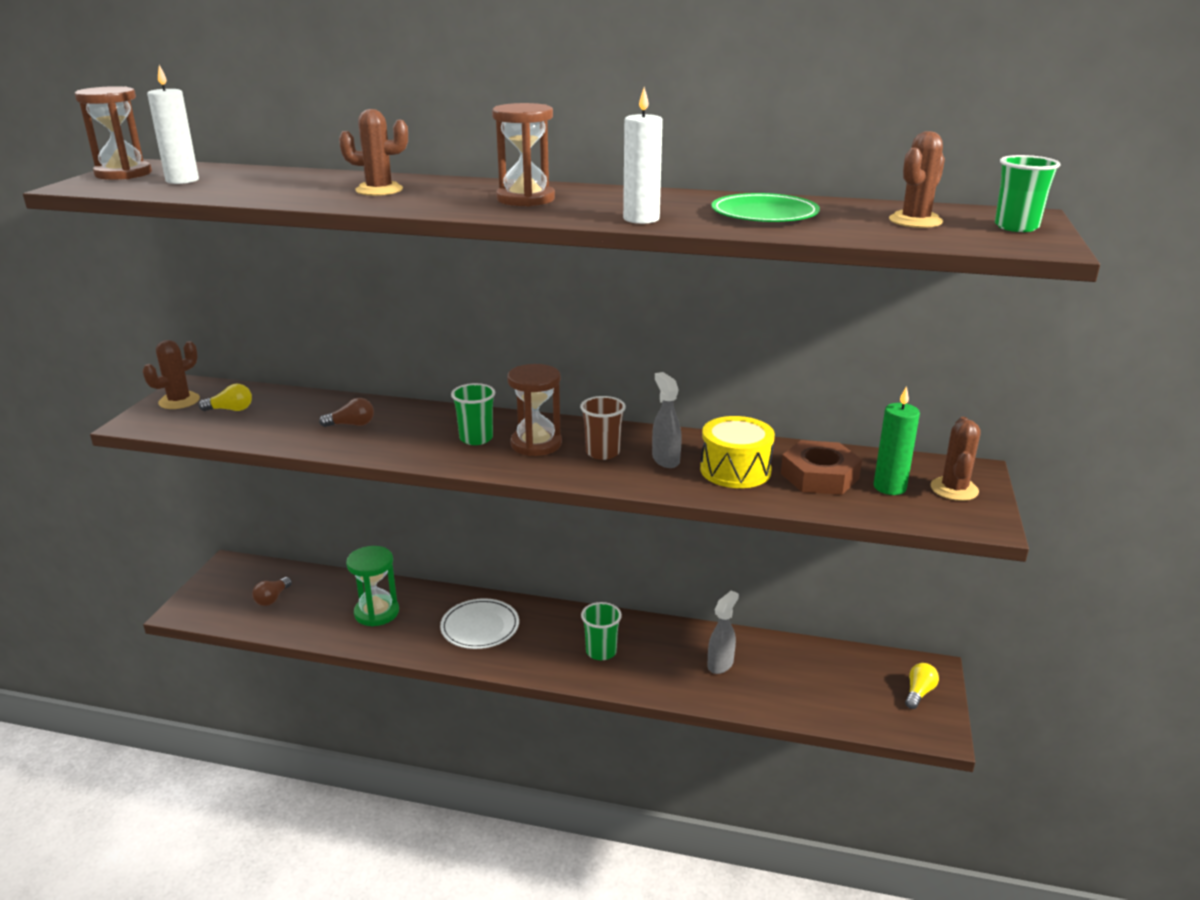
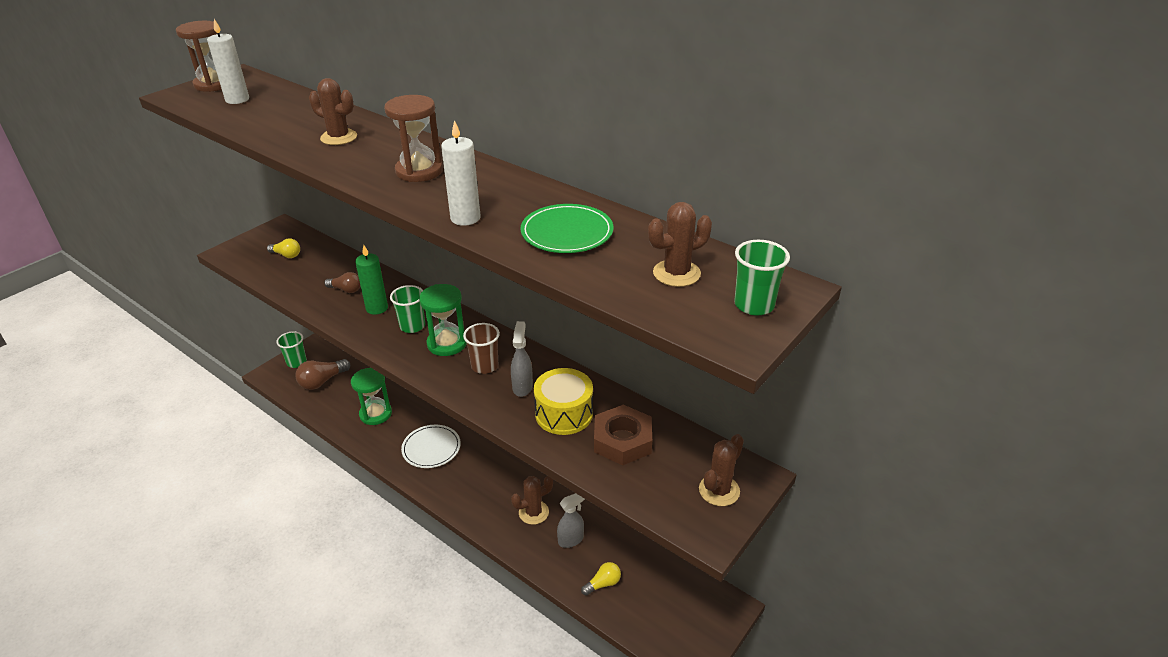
camera: 25 degrees right, 10 degrees up
(179, 401) = (264, 239): brown cactus -> brown cactus (533, 512)
(272, 598) = (322, 381): brown light bulb -> brown light bulb, size x1.65
(536, 444) = (447, 343): brown hourglass -> green hourglass
(601, 651) = (496, 498): green cup -> green cup (296, 362)
(889, 487) = (667, 470): green candle -> green candle (377, 308)
(919, 693) = (703, 623): yellow light bulb -> yellow light bulb (603, 583)

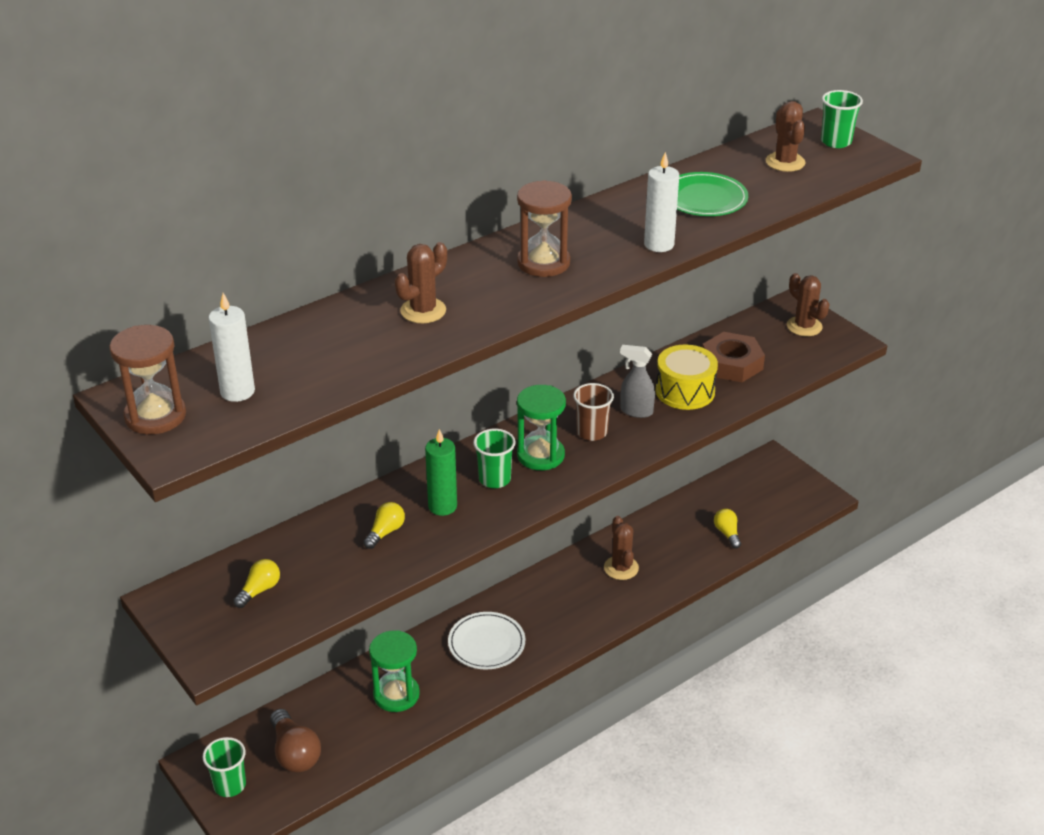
camera: 75 degrees left, 0 degrees up
(346, 290) = (385, 532): brown light bulb -> yellow light bulb
(571, 540) = (667, 546): grey spray bottle -> none

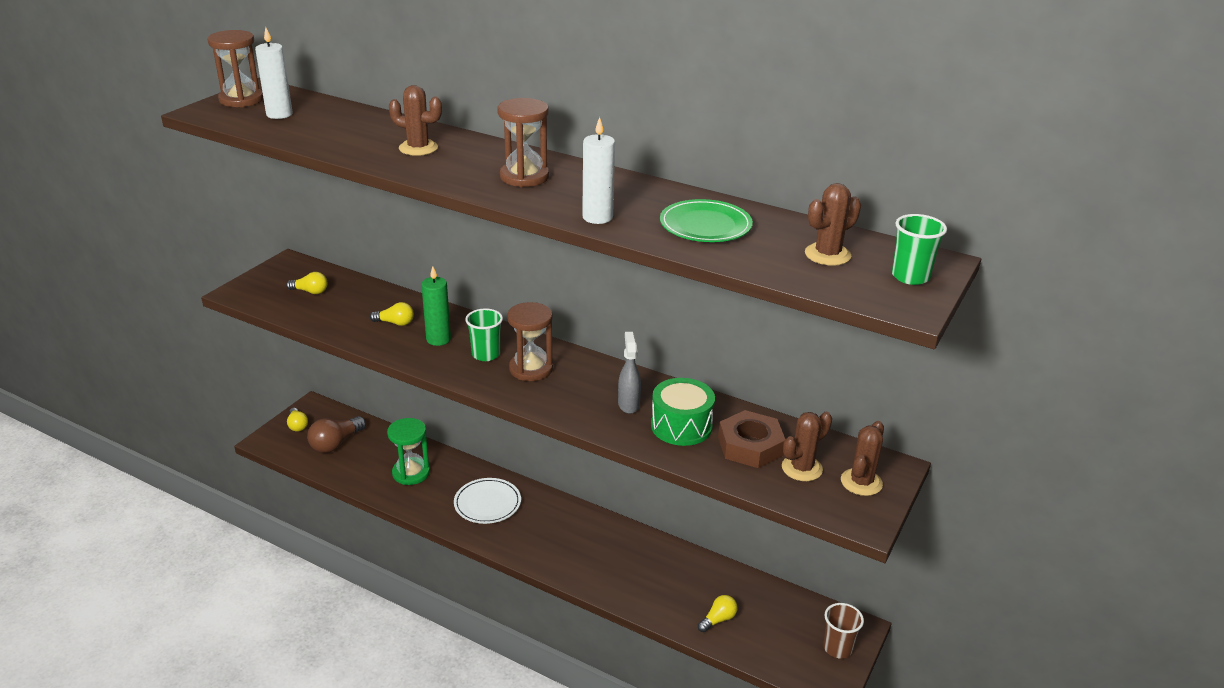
camera: 65 degrees right, 5 degrees down
(230, 785) = (297, 425): green cup -> yellow light bulb
(540, 455) = (531, 369): green hourglass -> brown hourglass
(592, 432) = (580, 387): brown cup -> brown cup (837, 648)
(621, 568) = (622, 558): brown cactus -> brown cactus (802, 468)
(685, 391) = (681, 426): yellow drum -> green drum

